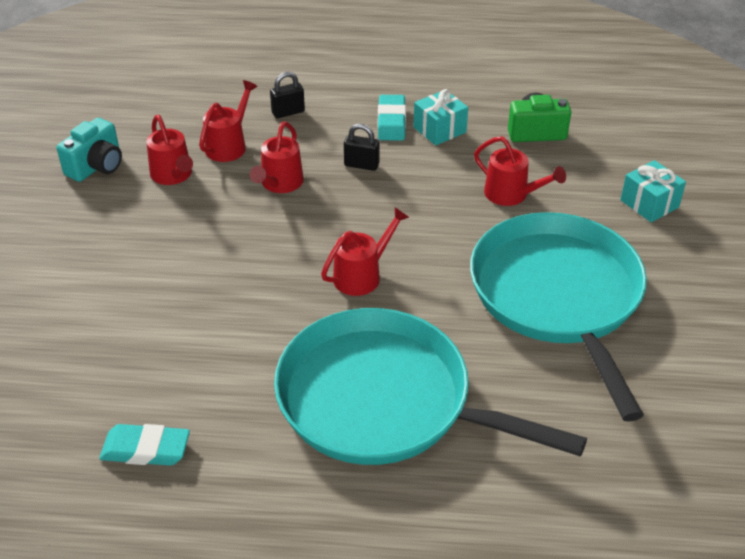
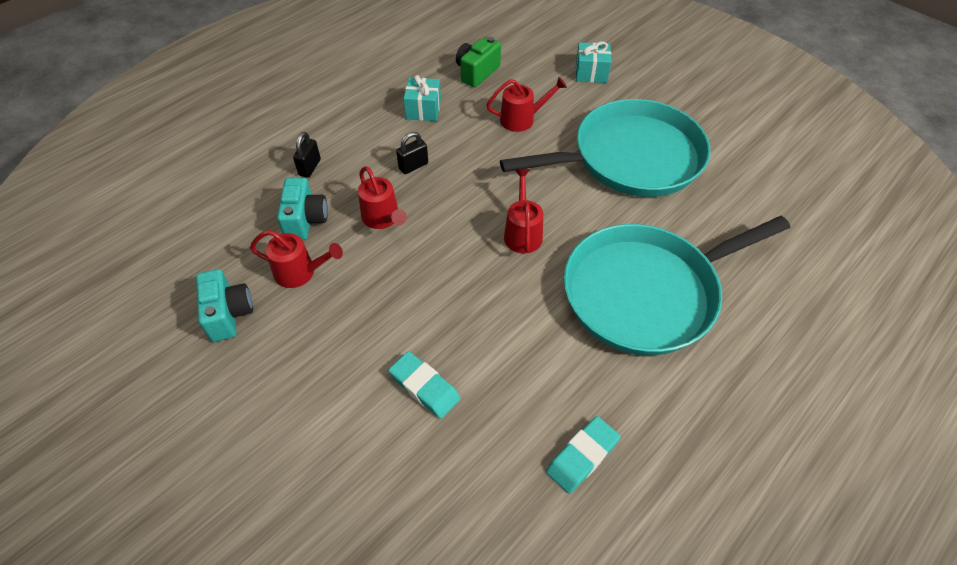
camera: 50 degrees left, 10 degrees up
(229, 145) = (305, 220): red watering can -> turquoise camera
(391, 122) = (387, 125): turquoise eraser -> turquoise eraser (424, 387)
(558, 297) = (630, 158): turquoise pan -> turquoise pan turned 135 degrees clockwise

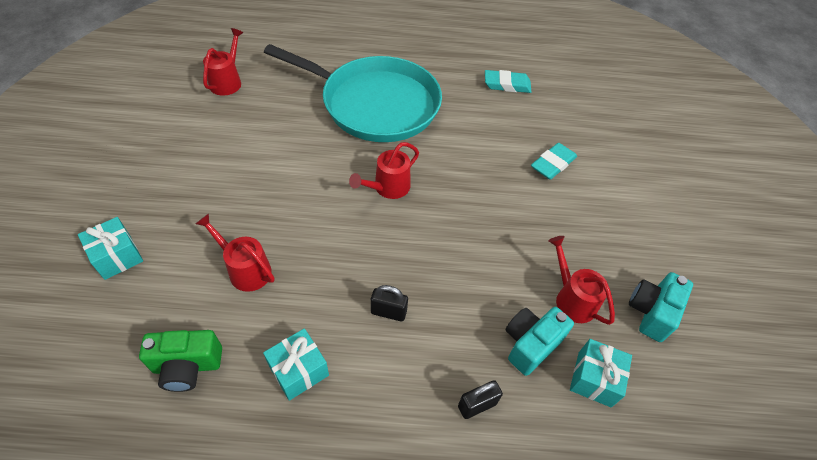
camera: 135 degrees left, 0 degrees up
(245, 234) = (594, 379): none -> turquoise gift
(383, 219) = (467, 286): red watering can -> red watering can (227, 81)
(424, 387) = (553, 164): turquoise eraser -> turquoise eraser turned 45 degrees clockwise
(630, 158) = (241, 167): turquoise pan -> none

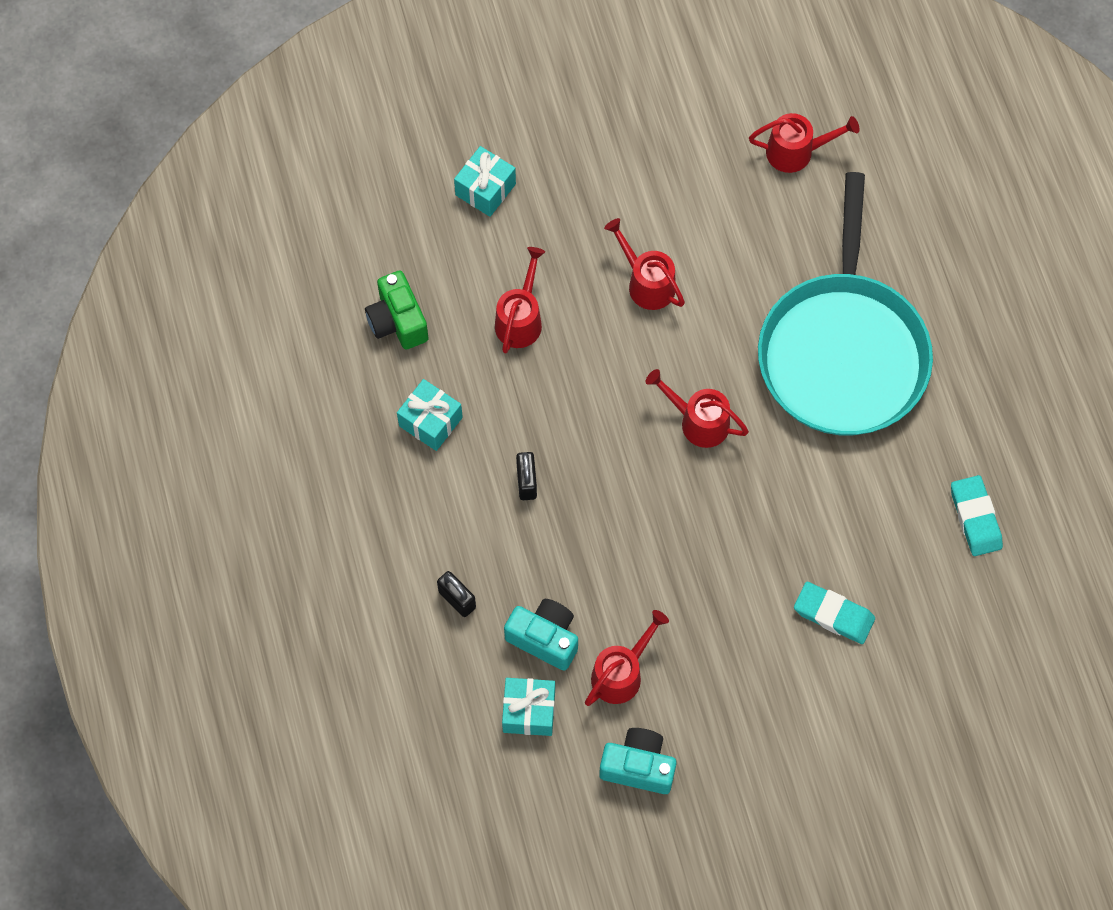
camera: 75 degrees right, 15 degrees up
(266, 182) = (646, 283): none -> red watering can

